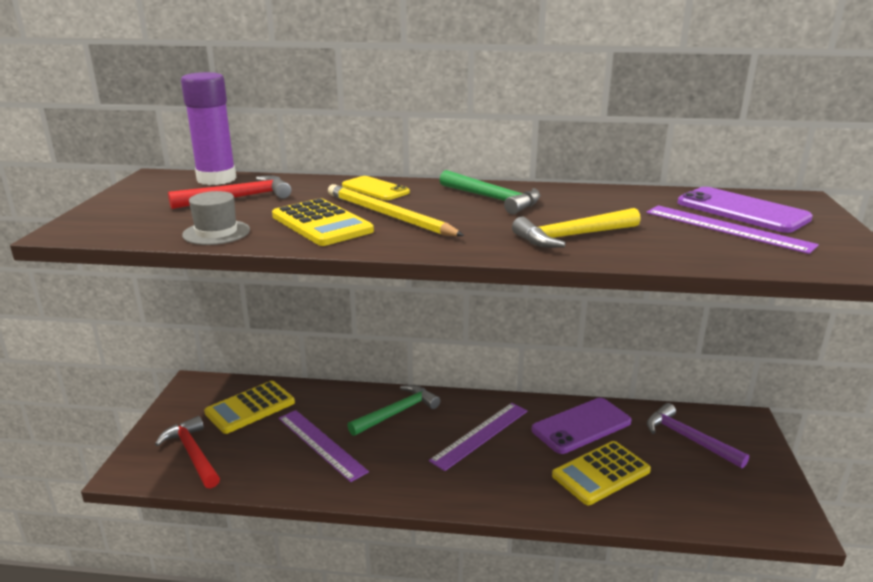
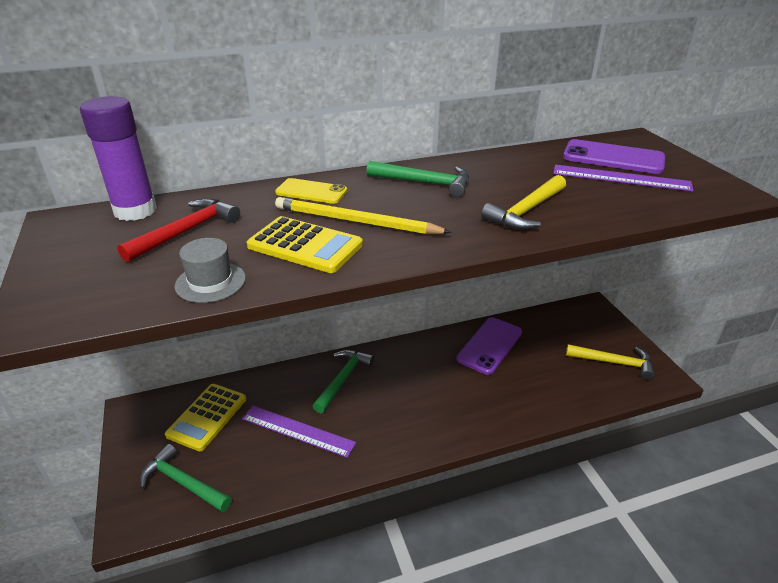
camera: 25 degrees left, 10 degrees up
(192, 454) = (183, 483): red hammer -> green hammer
(480, 435) = (422, 378): purple ruler -> none
(601, 473) = (527, 381): yellow calculator -> none
(688, 439) = (565, 333): purple hammer -> none
(732, 487) = (614, 362): none -> yellow hammer

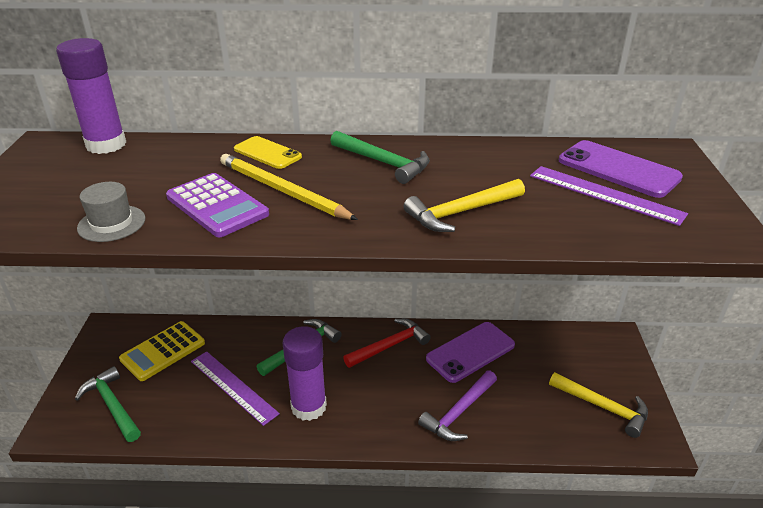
camera: 20 degrees right, 0 degrees up
(186, 231) = (131, 172): red hammer -> red hammer (390, 346)
(305, 245) = (217, 206): yellow calculator -> purple calculator
(379, 428) = (308, 406): none -> purple glue stick
(509, 397) = (459, 412): none -> purple hammer

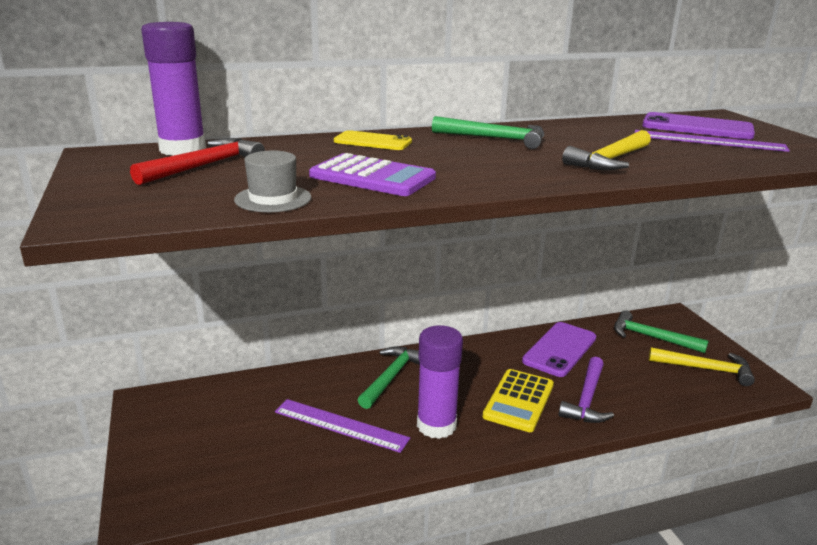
camera: 20 degrees left, 10 degrees down
(112, 405) = (206, 473): green hammer -> green hammer (651, 337)
(163, 351) = (234, 409): yellow calculator -> yellow calculator (519, 401)
(283, 191) = (426, 162): yellow pencil -> none
(390, 346) = (480, 358): red hammer -> red hammer (205, 166)

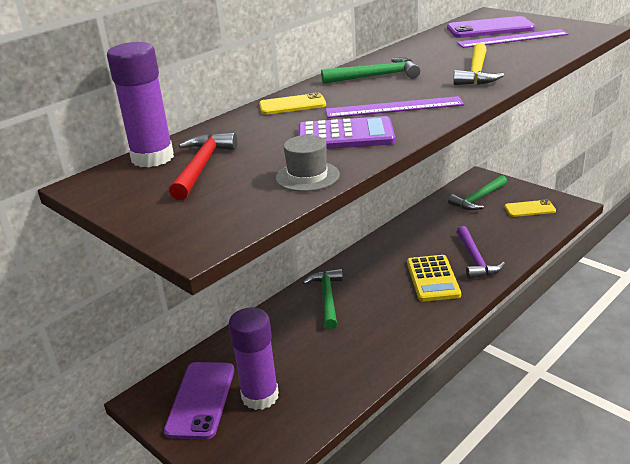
camera: 25 degrees left, 5 degrees up
(340, 425) = (325, 349): purple ruler -> purple ruler (394, 107)
(436, 425) = (394, 319): purple glue stick -> purple glue stick (260, 396)
(560, 349) = (426, 230): purple phone -> purple phone (201, 400)
(651, 337) = (478, 199): green hammer -> green hammer turned 45 degrees counterclockwise
(706, 369) = (529, 209): yellow hammer -> yellow phone

